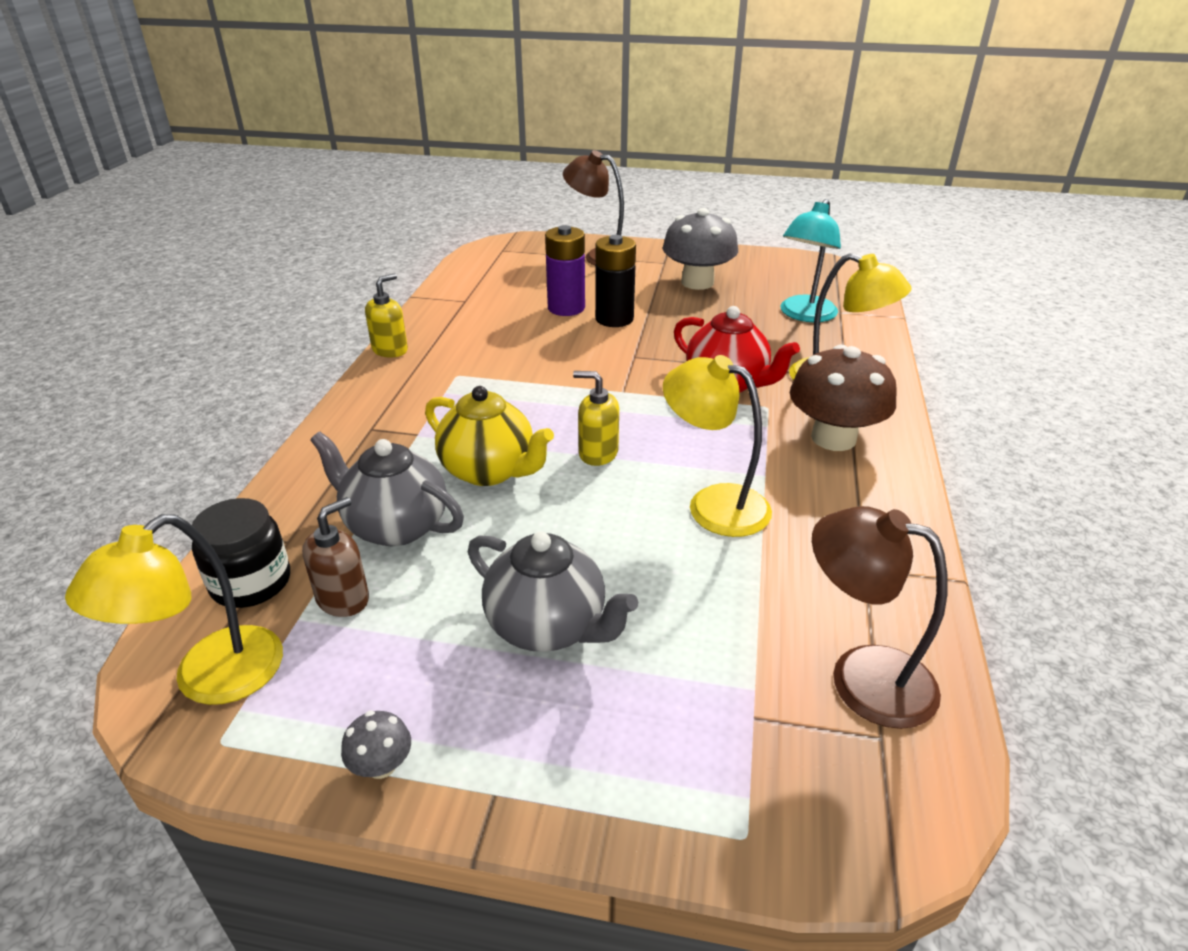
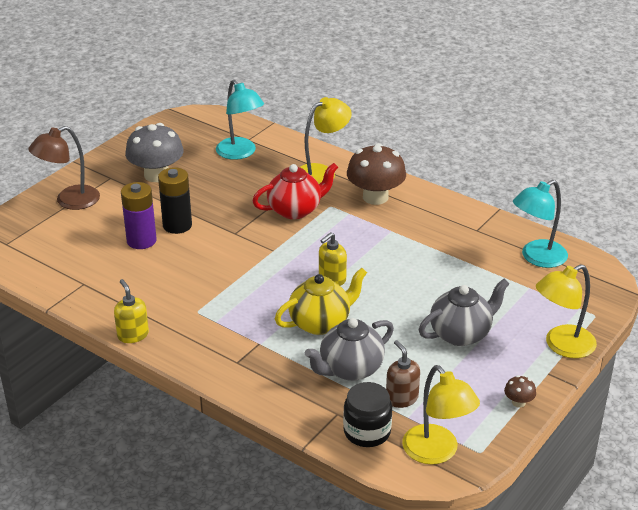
camera: 65 degrees left, 0 degrees up
(381, 765) = (518, 402): grey mushroom -> brown mushroom
(713, 504) = (403, 255): yellow lamp -> yellow lamp (562, 346)
(861, 676) = (537, 258): brown lamp -> turquoise lamp

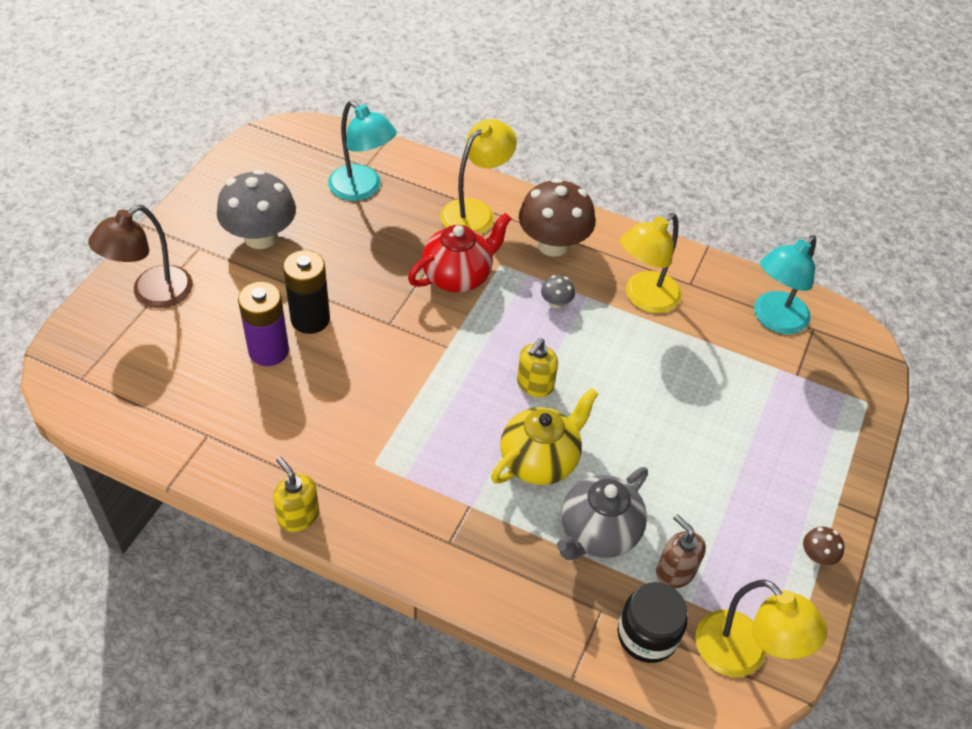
camera: 15 degrees left, 15 degrees up
(365, 232) = (556, 303): none -> grey mushroom
(461, 334) = (718, 454): grey teapot -> none
(562, 346) = (842, 456): yellow lamp -> yellow lamp (644, 298)

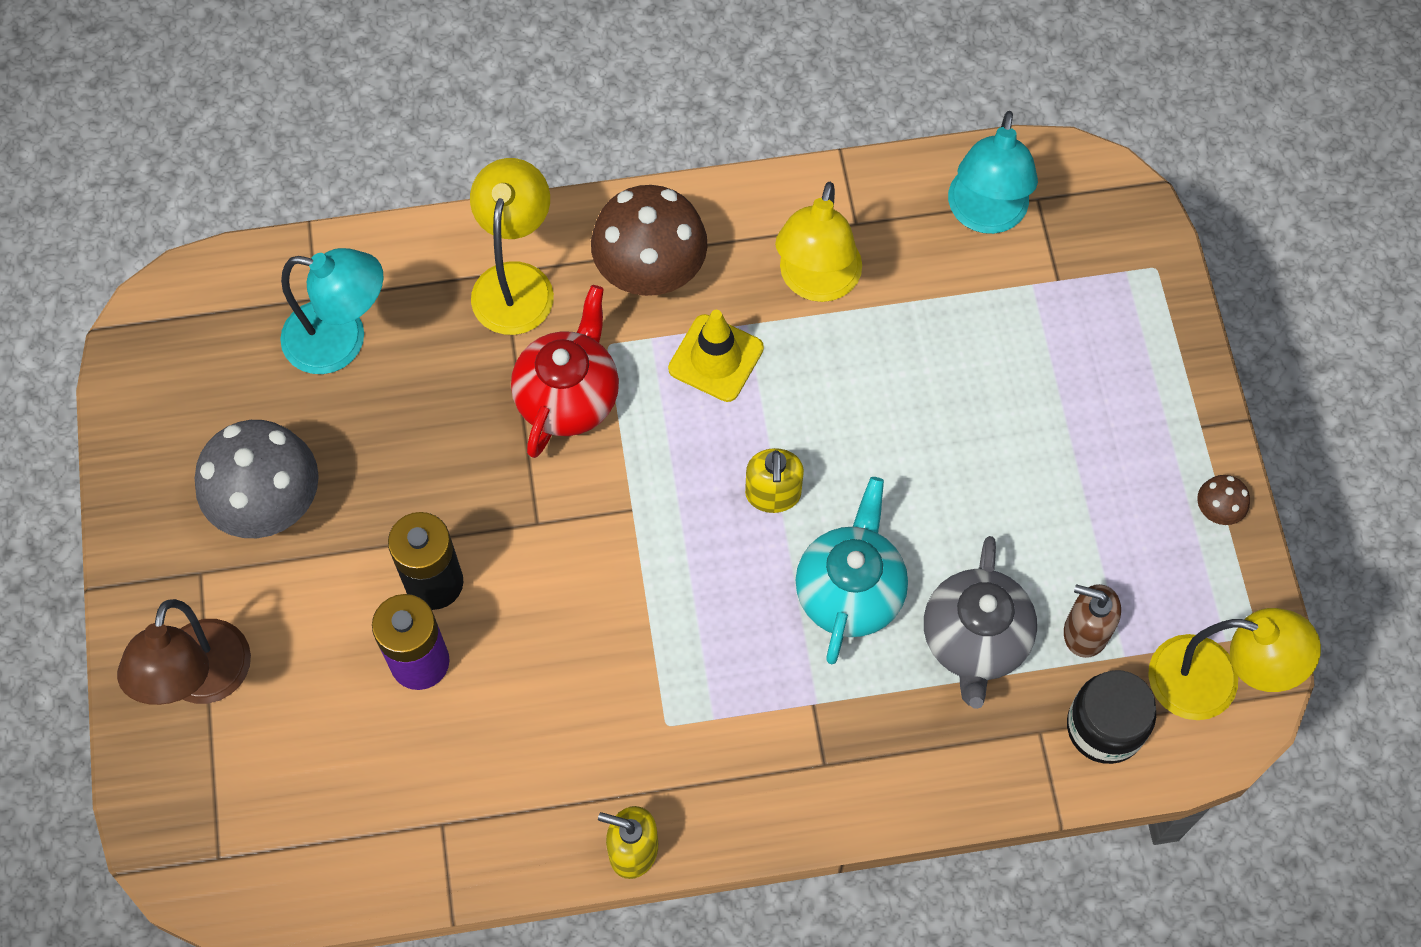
camera: 30 degrees left, 15 degrees up
(540, 460) = (849, 592): yellow teapot -> turquoise teapot
(556, 303) = (716, 358): grey mushroom -> yellow traffic cone

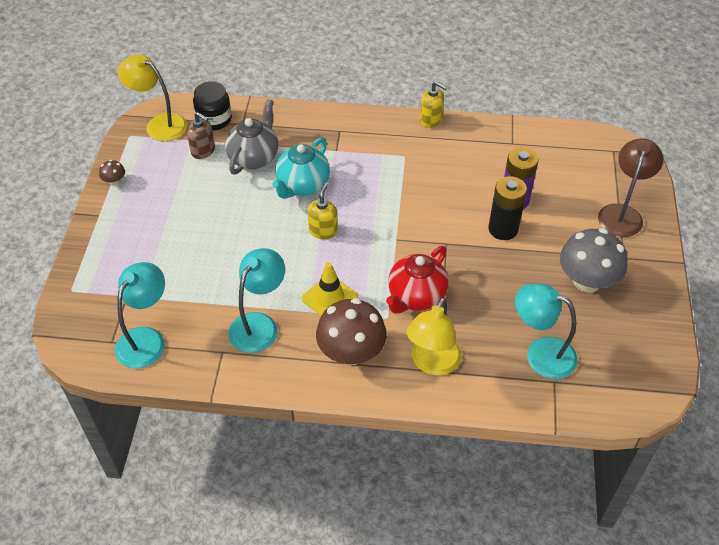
camera: 165 degrees left, 15 degrees down
(816, 282) = (259, 324): yellow lamp -> turquoise lamp

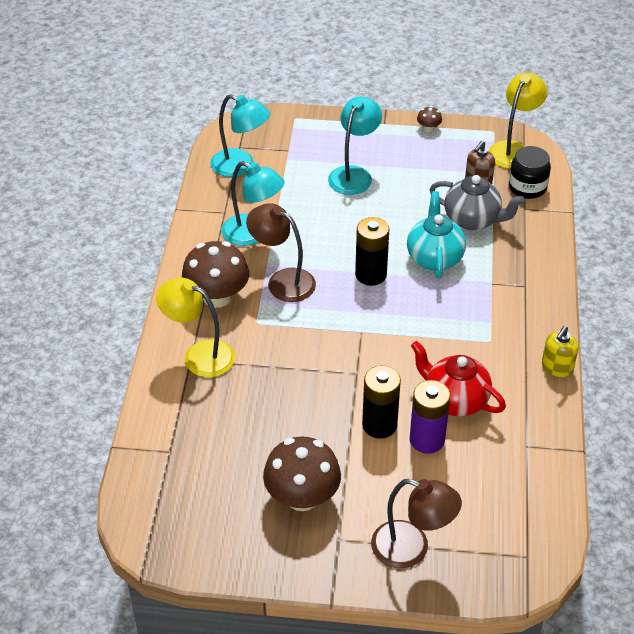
camera: 90 degrees right, 5 degrees down
(302, 185) = (434, 258): turquoise teapot -> turquoise teapot turned 60 degrees clockwise
(323, 231) = (371, 275): yellow soap dispenser -> black battery
(330, 298) = (282, 281): yellow traffic cone -> brown lamp
(416, 296) = (283, 345): red teapot -> red teapot (455, 400)
(540, 354) = (204, 443): turquoise lamp -> turquoise lamp (354, 174)
(587, 281) = (302, 497): grey mushroom -> brown mushroom

